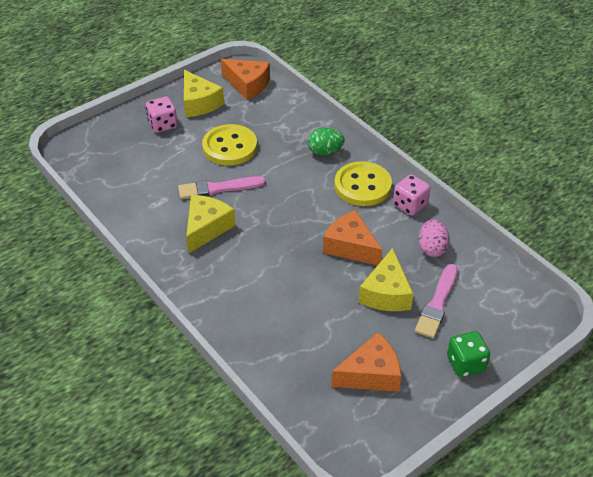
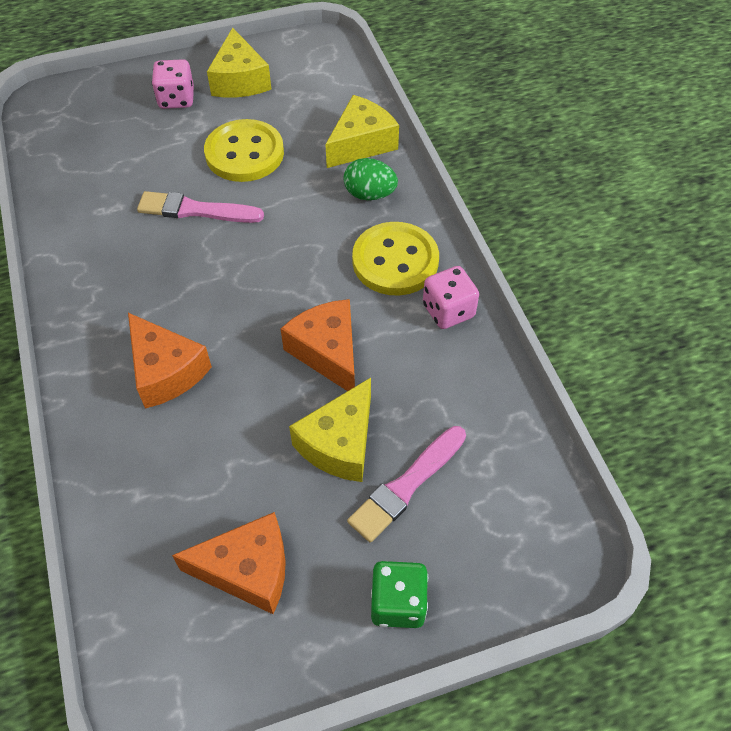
camera: 20 degrees right, 10 degrees up
(206, 228) = (148, 265): yellow cheese -> yellow cheese (361, 143)
(247, 85) = (317, 70): orange cheese -> orange cheese (166, 371)
(432, 248) = (445, 391): pink egg -> none

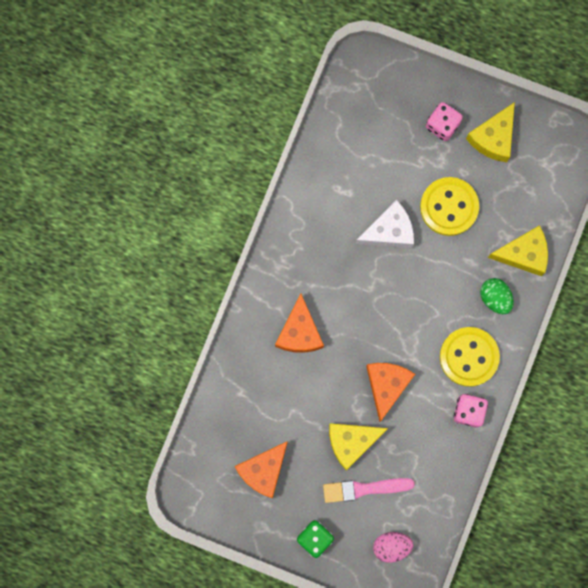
camera: 40 degrees right, 25 degrees up
(196, 210) = (389, 231): pink brush -> white cheese
(248, 570) = (263, 470): orange cheese -> orange cheese turned 90 degrees clockwise
(508, 528) = (391, 546): none -> pink egg

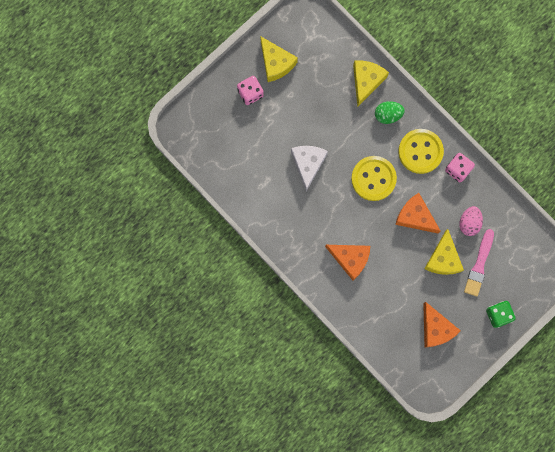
camera: 65 degrees left, 0 degrees up
(391, 546) = (526, 265): pink egg -> pink egg (469, 223)
(449, 207) = (310, 116): yellow button -> yellow button (373, 178)

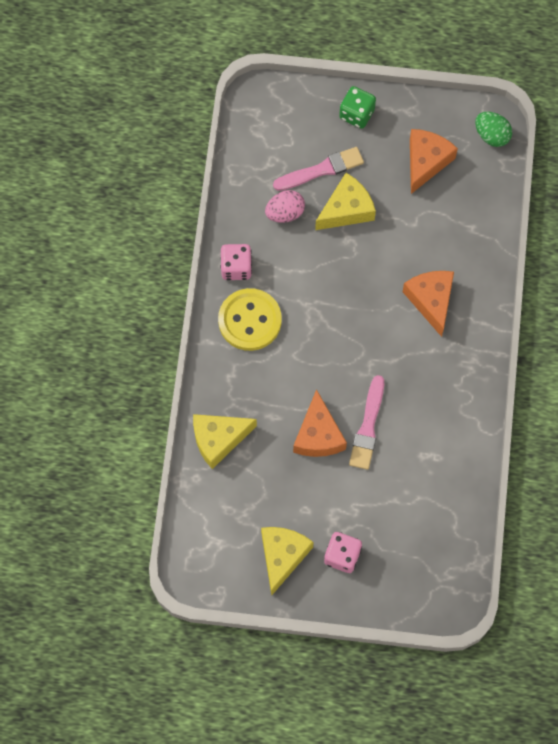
camera: 130 degrees left, 10 degrees down
(308, 164) = (368, 426): white cheese -> pink brush
(373, 178) = (323, 345): yellow button -> none
(388, 115) = (237, 386): green egg -> green egg (491, 135)
(415, 216) = (326, 271): orange cheese -> orange cheese (318, 435)

